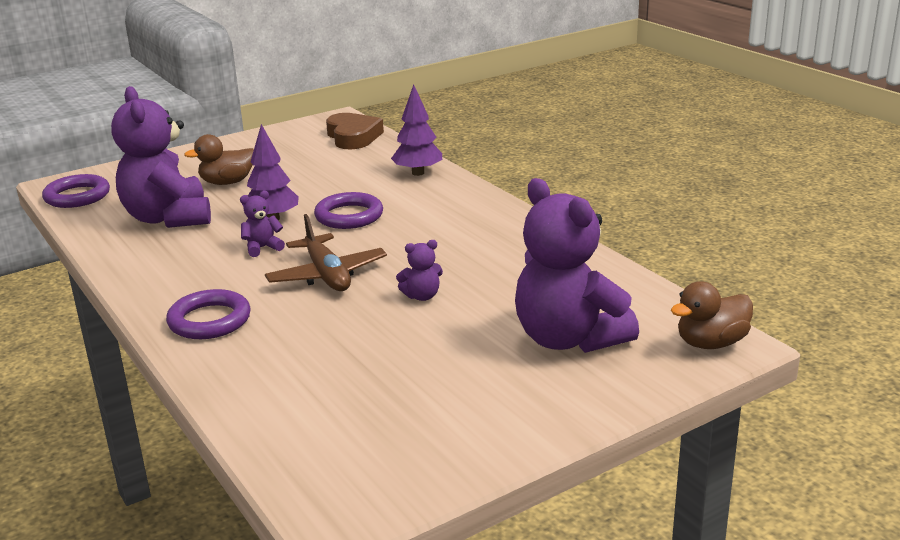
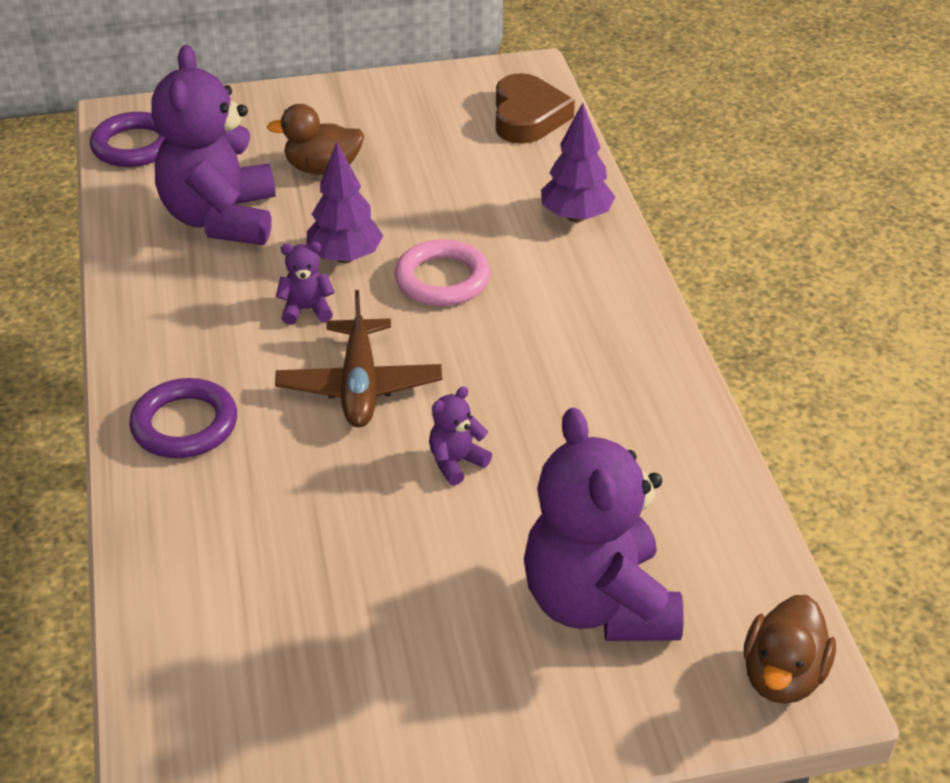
camera: 20 degrees right, 15 degrees up
(349, 216) = (442, 279): purple ring -> pink ring
(422, 296) = (456, 462): purple teddy bear -> purple teddy bear turned 135 degrees clockwise
(711, 343) = (782, 676): brown duck -> brown duck turned 60 degrees counterclockwise

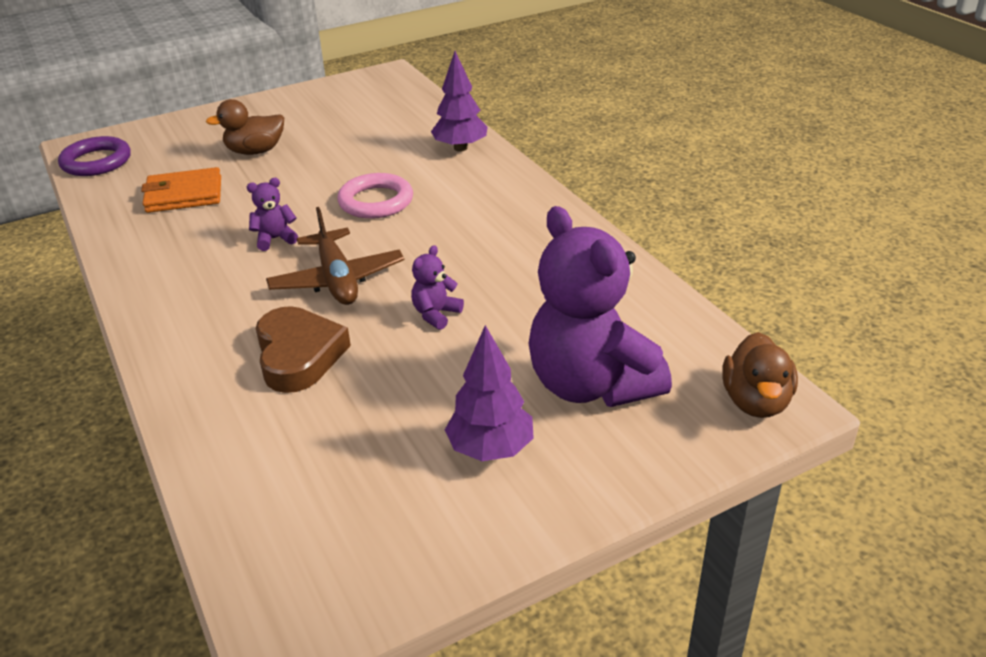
camera: 15 degrees left, 5 degrees down
(185, 425) = (198, 334): purple ring -> none
(221, 219) = (184, 195): purple teddy bear -> orange wallet
(345, 257) = (294, 201): purple tree -> purple tree (491, 449)
(528, 117) = (399, 98): brown heart -> brown heart (299, 355)

